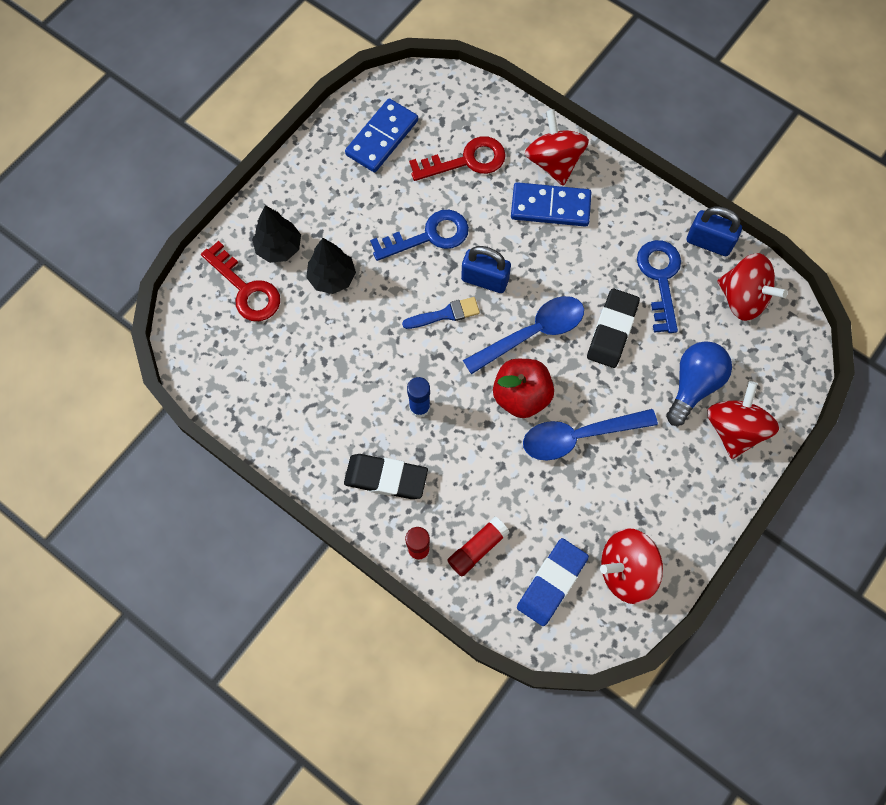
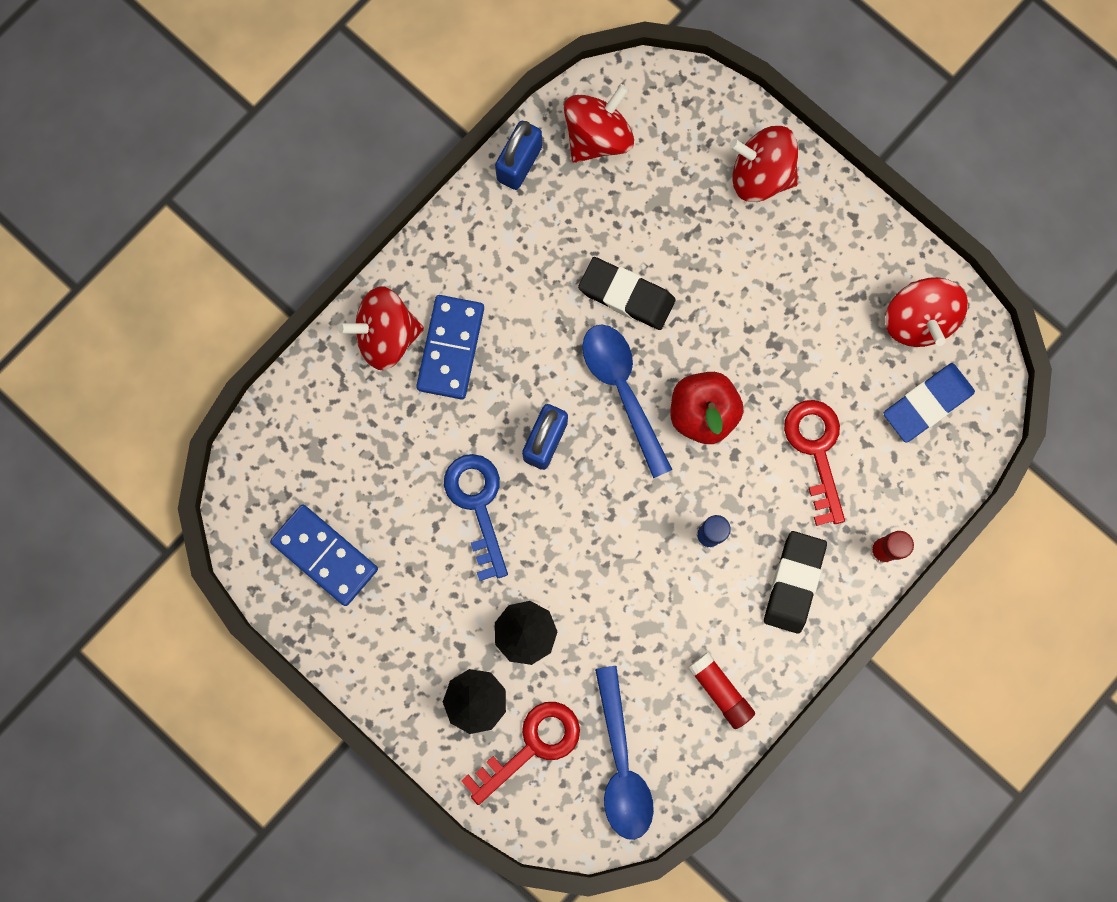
camera: 85 degrees left, 10 degrees up
(445, 314) = (588, 494): blue brush -> none
(466, 161) = (372, 447): red key -> red key (816, 450)
(477, 548) = (883, 483): red glue stick -> red glue stick (720, 690)
(552, 583) = (927, 404): blue eraser -> blue eraser turned 75 degrees counterclockwise
(579, 436) = (757, 352): blue spoon -> blue spoon (621, 763)
(660, 278) = (562, 229): blue key -> none
(693, 385) = (703, 212): blue light bulb -> none

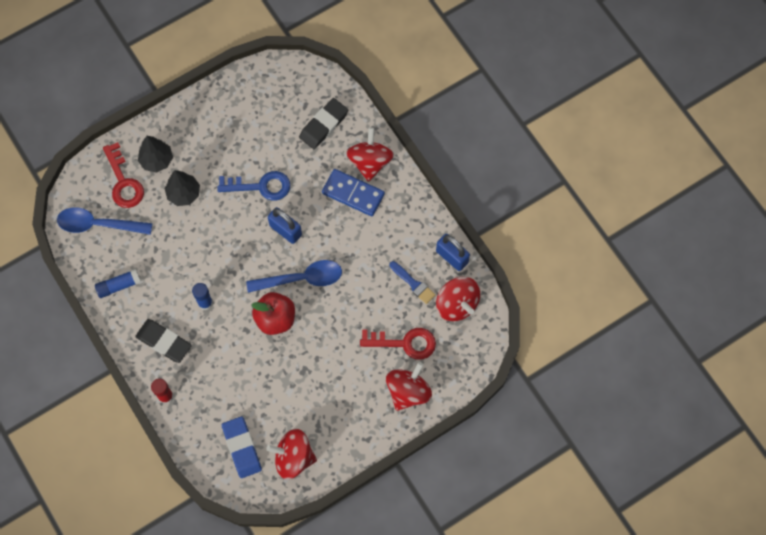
camera: 105 degrees right, 10 degrees down
(325, 555) = (258, 104): blue domino -> none
(582, 211) = (413, 284): none -> blue brush
(626, 295) = (356, 295): black eraser -> black eraser (324, 125)
(720, 690) = (119, 286): red glue stick -> blue glue stick
(816, 450) = (234, 376): red key -> red key (405, 343)

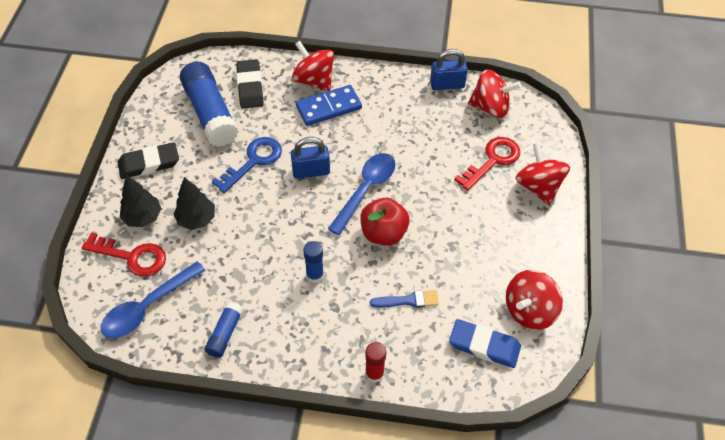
camera: 50 degrees left, 15 degrees down
(164, 342) = (319, 336): black eraser -> black eraser (149, 163)
(276, 121) = (210, 113): none -> blue glue stick
(413, 284) = (446, 122): blue brush -> blue brush (408, 300)

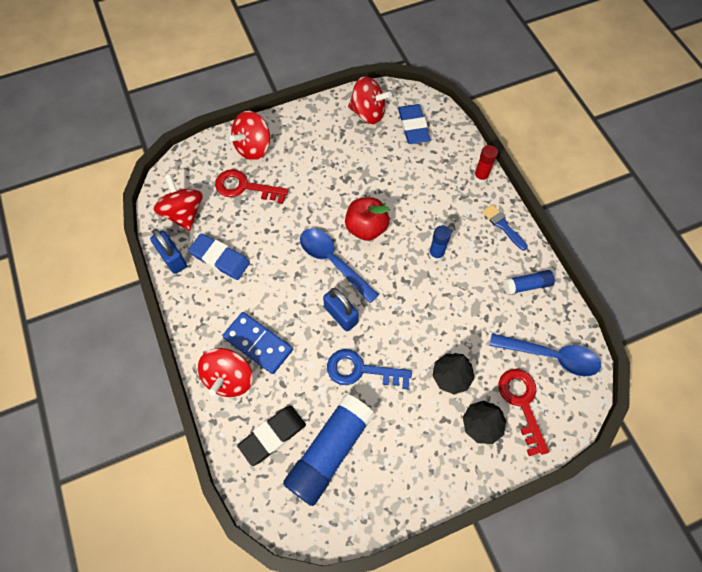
camera: 120 degrees left, 10 degrees up
(149, 163) = (425, 466): black eraser -> none
(366, 190) = (333, 262): blue spoon -> blue spoon turned 45 degrees clockwise
(408, 300) = (412, 184): blue brush -> blue brush (503, 226)
(426, 114) = (220, 258): none -> blue eraser

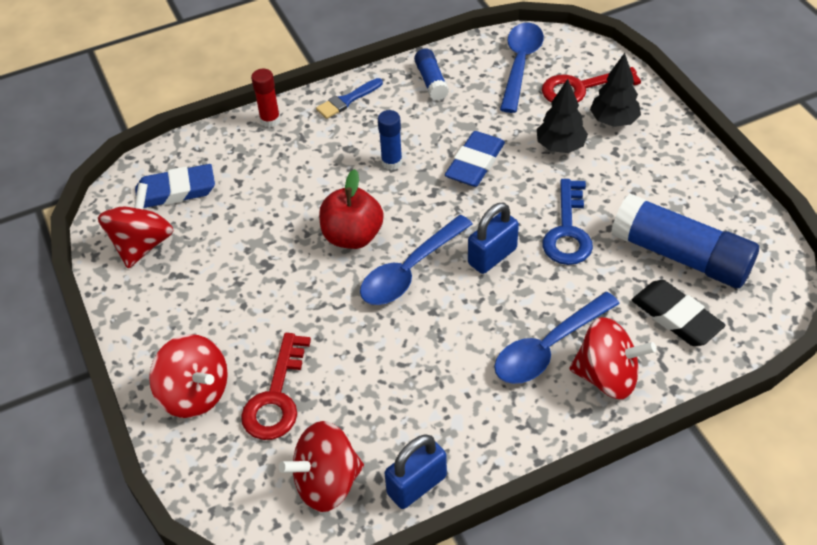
camera: 90 degrees left, 15 degrees down
(220, 258) = (412, 415): blue eraser -> blue eraser (475, 163)
(258, 343) = (548, 347): blue domino -> blue spoon

